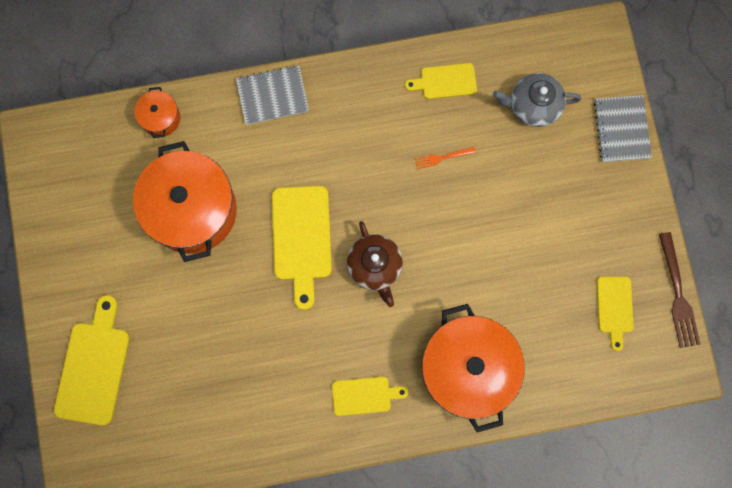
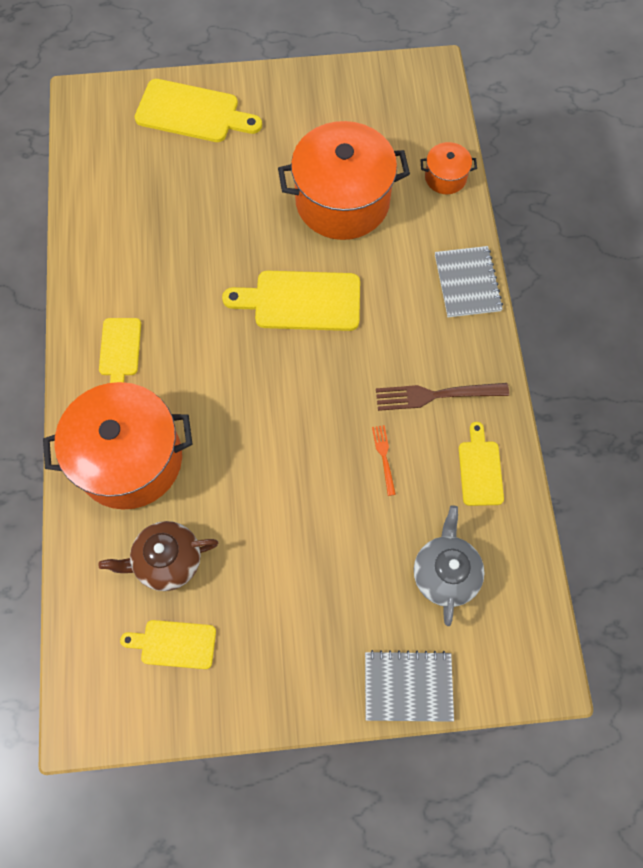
camera: 95 degrees right, 10 degrees down
(375, 266) = (261, 372): brown teapot -> brown teapot (167, 561)
(678, 294) = (180, 731): brown fork -> brown fork (436, 395)

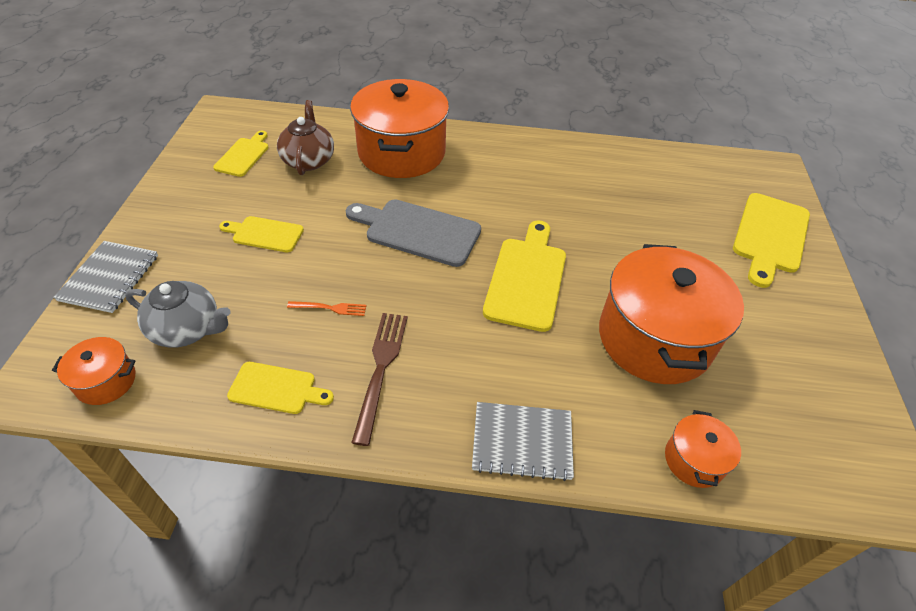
camera: 100 degrees right, 20 degrees down
(120, 350) = (501, 159): yellow cutting board -> yellow cutting board (265, 234)
(261, 408) = (418, 231): none -> grey cutting board
(519, 614) = (106, 381): none -> orange pot

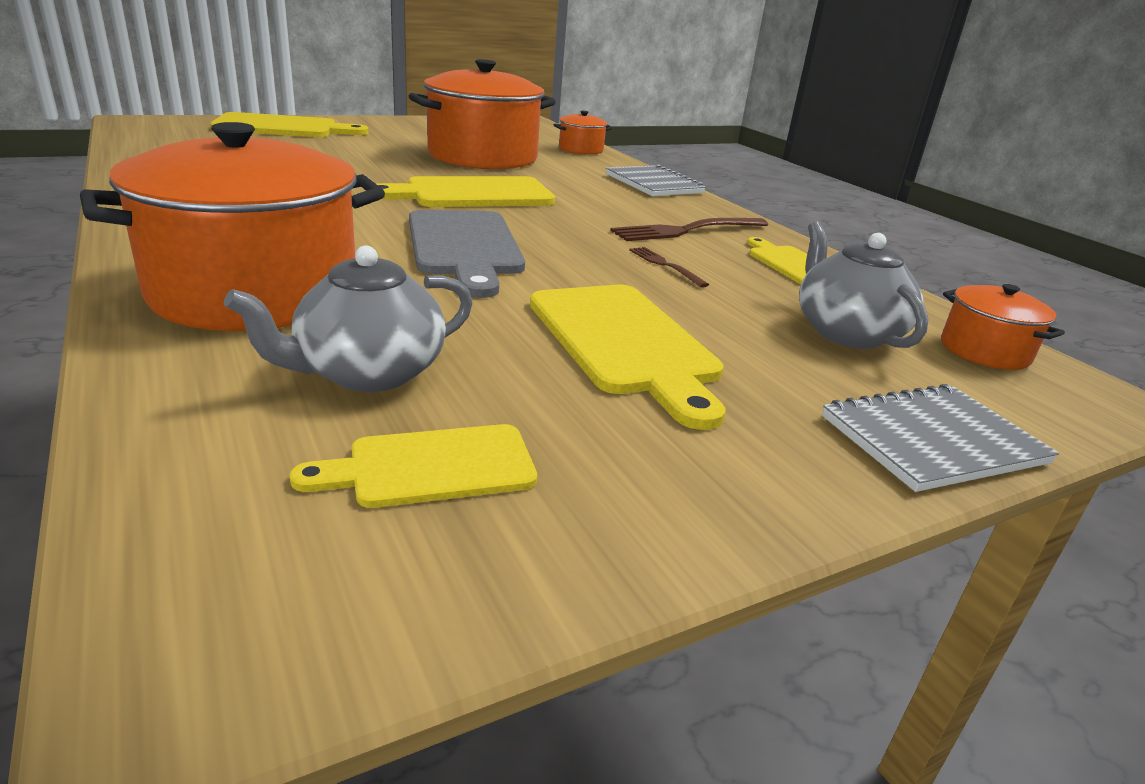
camera: 125 degrees left, 20 degrees down
(265, 234) = (624, 343): yellow cutting board -> yellow cutting board, size x1.69
(308, 160) = (368, 373): brown teapot -> grey teapot
(330, 308) = (665, 265): orange fork -> brown fork

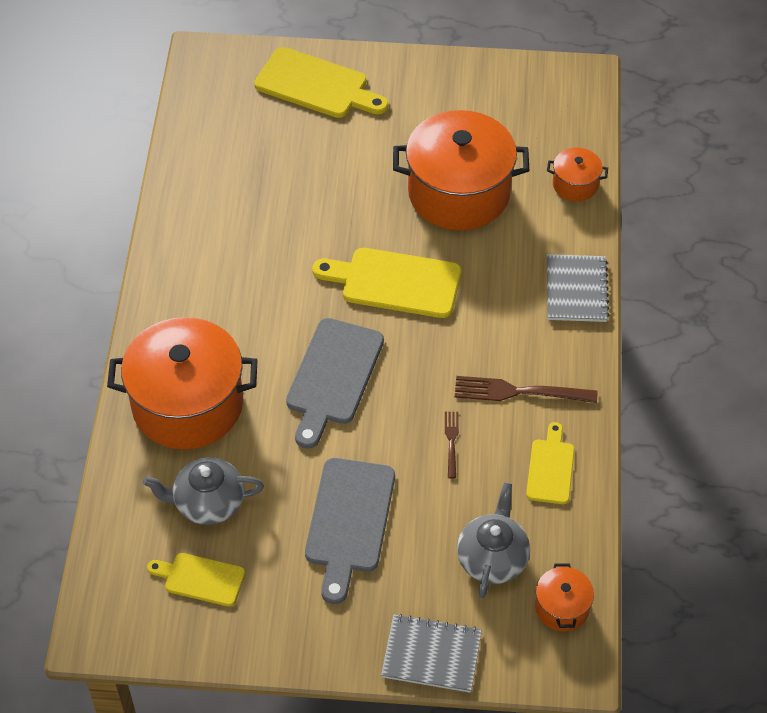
camera: 35 degrees right, 25 degrees up
(624, 343) = (349, 521): yellow cutting board -> grey cutting board

